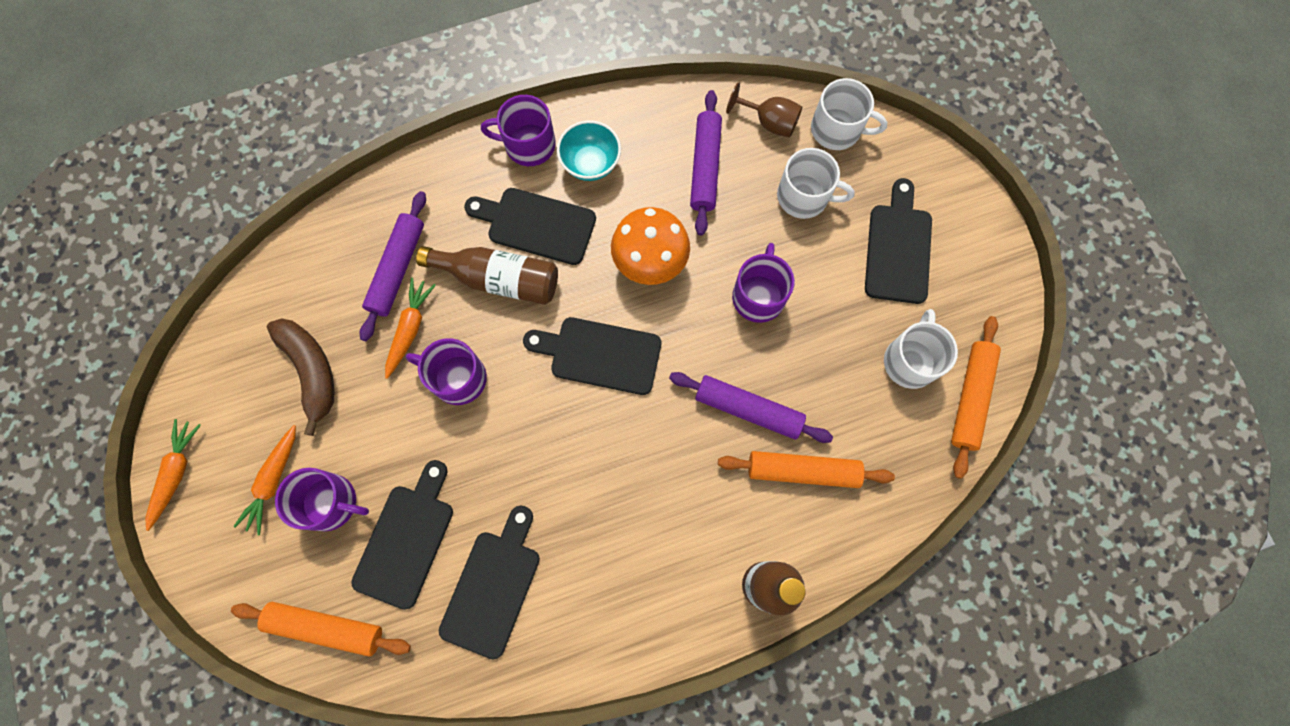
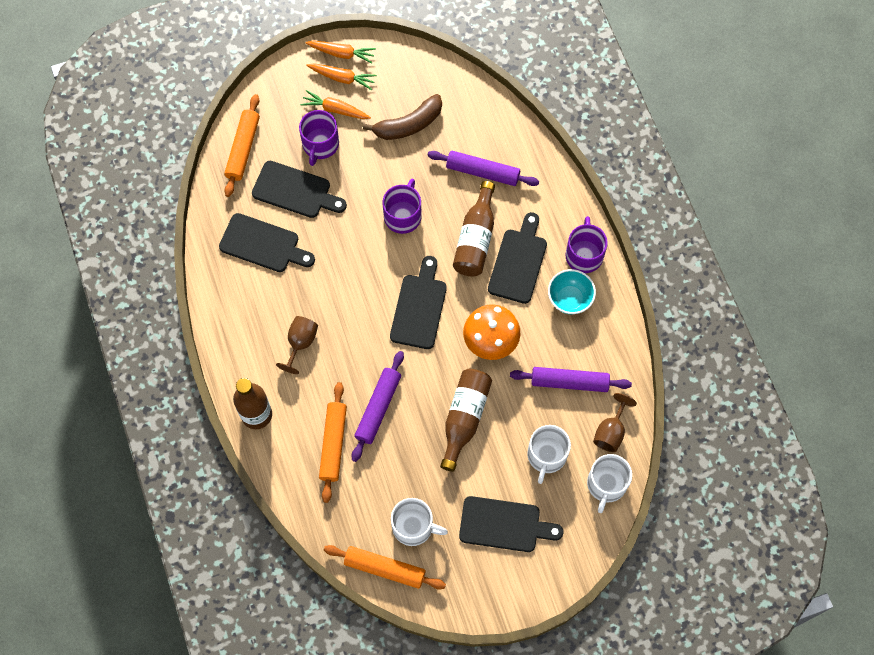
camera: 90 degrees right, 5 degrees down
(410, 329) = (438, 183): orange carrot -> orange carrot (342, 78)
(653, 523) = (300, 343): none -> brown goblet
(758, 296) = (464, 418): purple mug -> brown bottle

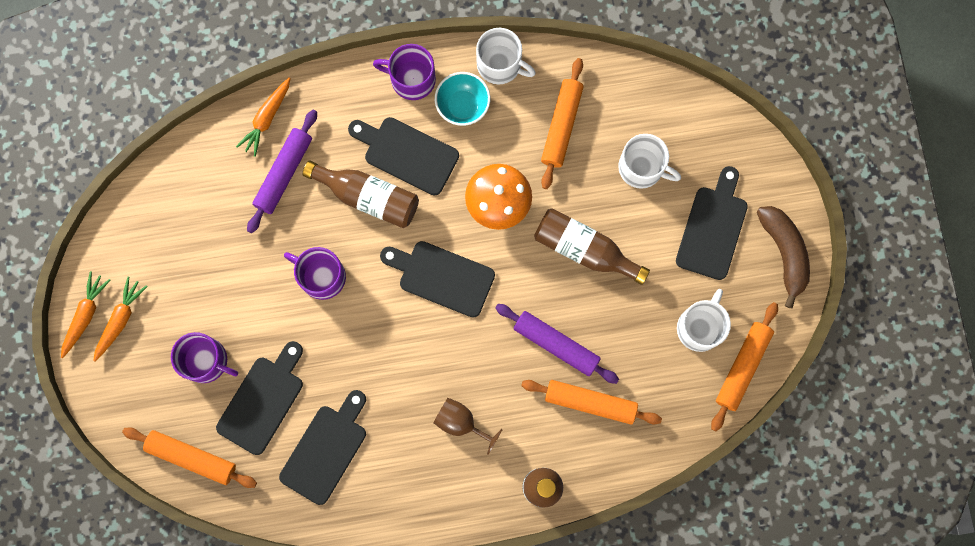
camera: 80 degrees left, 10 degrees up
(335, 109) = (162, 335): orange carrot -> orange carrot (267, 119)
(408, 124) = (202, 250): brown banana -> brown banana (784, 253)
(569, 382) = (561, 126): purple rolling pin -> orange rolling pin
(606, 484) = (684, 110): white mug -> white mug (500, 64)
(610, 432) = (626, 93): brown goblet -> none

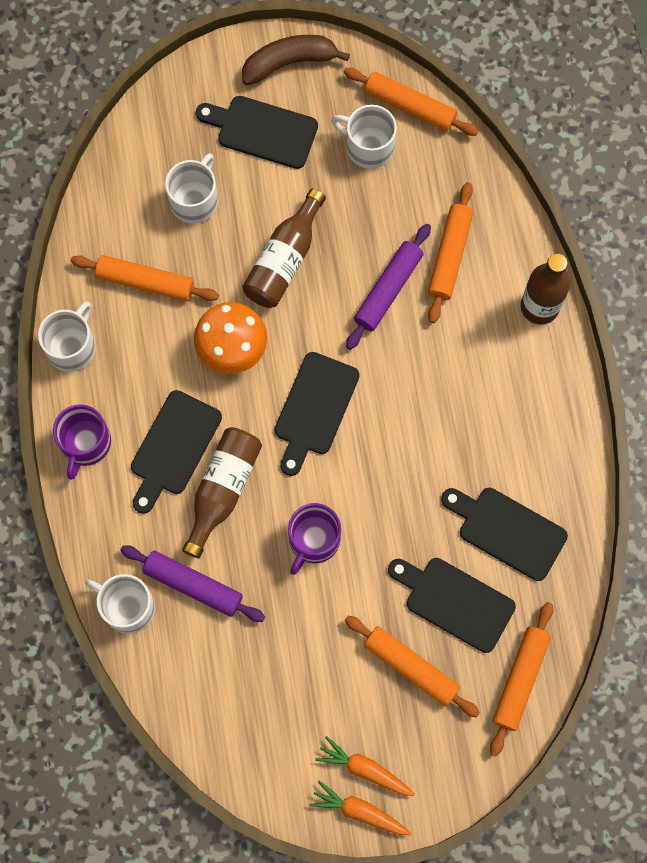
camera: 90 degrees left, 5 degrees down
(206, 361) = (411, 667): purple mug -> orange rolling pin
(267, 119) = (127, 606): orange carrot -> white mug
(461, 422) = (474, 388): brown goblet -> none
(463, 106) = (119, 387): turquoise bowl -> none

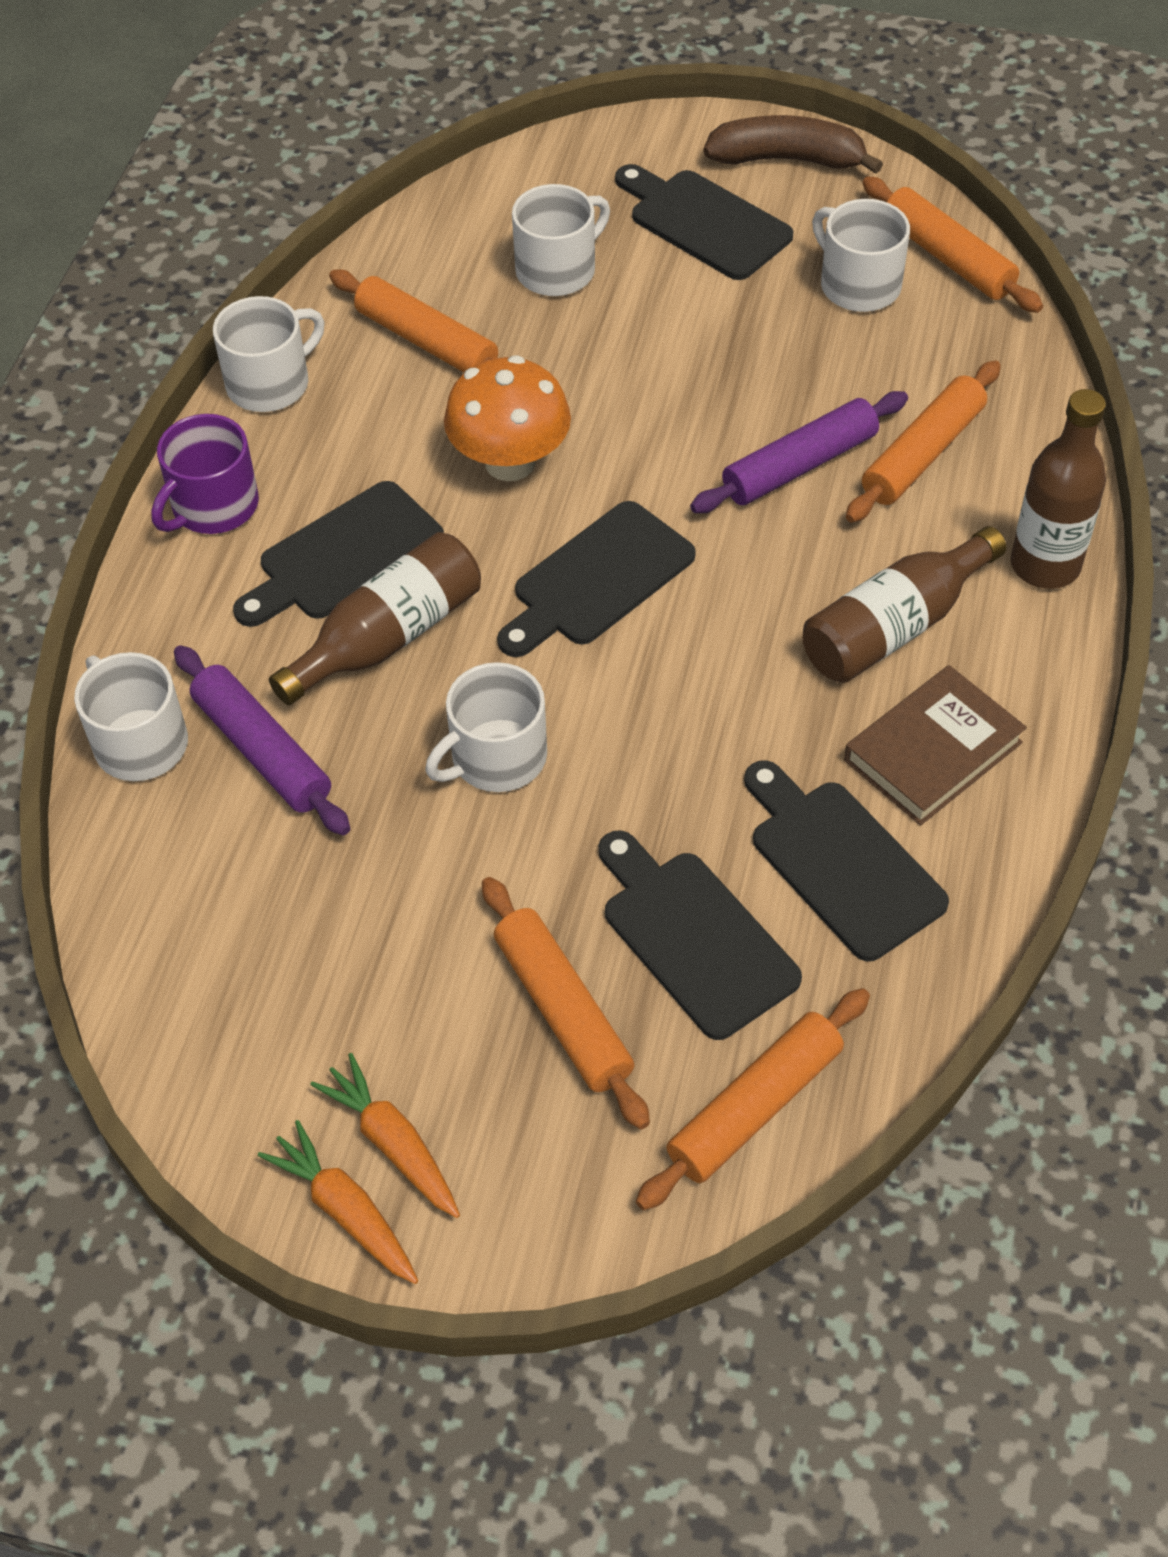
camera: 25 degrees right, 20 degrees down
(284, 260) = (654, 379): brown bottle -> brown bottle (895, 627)
(313, 540) = (496, 757): purple mug -> white mug
(526, 447) = (933, 751): none -> brown book

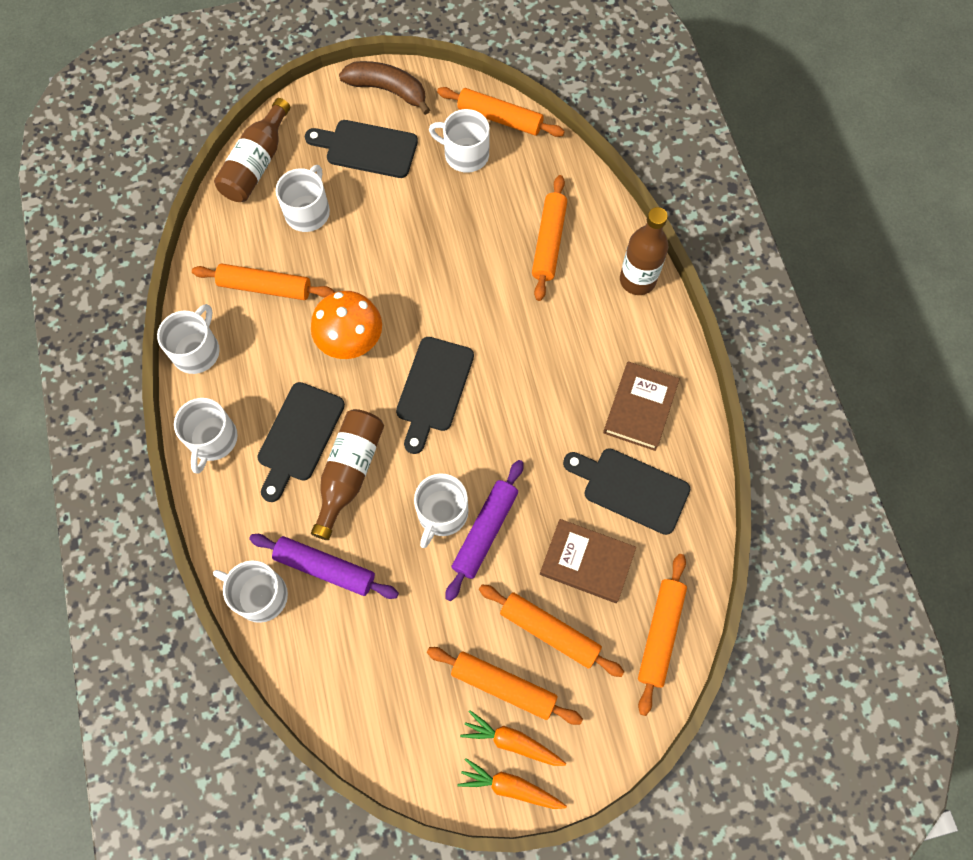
camera: 30 degrees left, 15 degrees up
(213, 506) = (212, 439): purple mug -> white mug
(433, 1053) = (503, 686): none -> orange rolling pin
(694, 937) = (587, 562): black cutting board -> brown book
(788, 159) = (388, 90): brown banana -> brown banana turned 45 degrees clockwise
(799, 465) = (494, 276): purple rolling pin -> purple rolling pin (485, 531)
(895, 627) = (587, 348): brown bottle -> brown bottle (257, 164)

